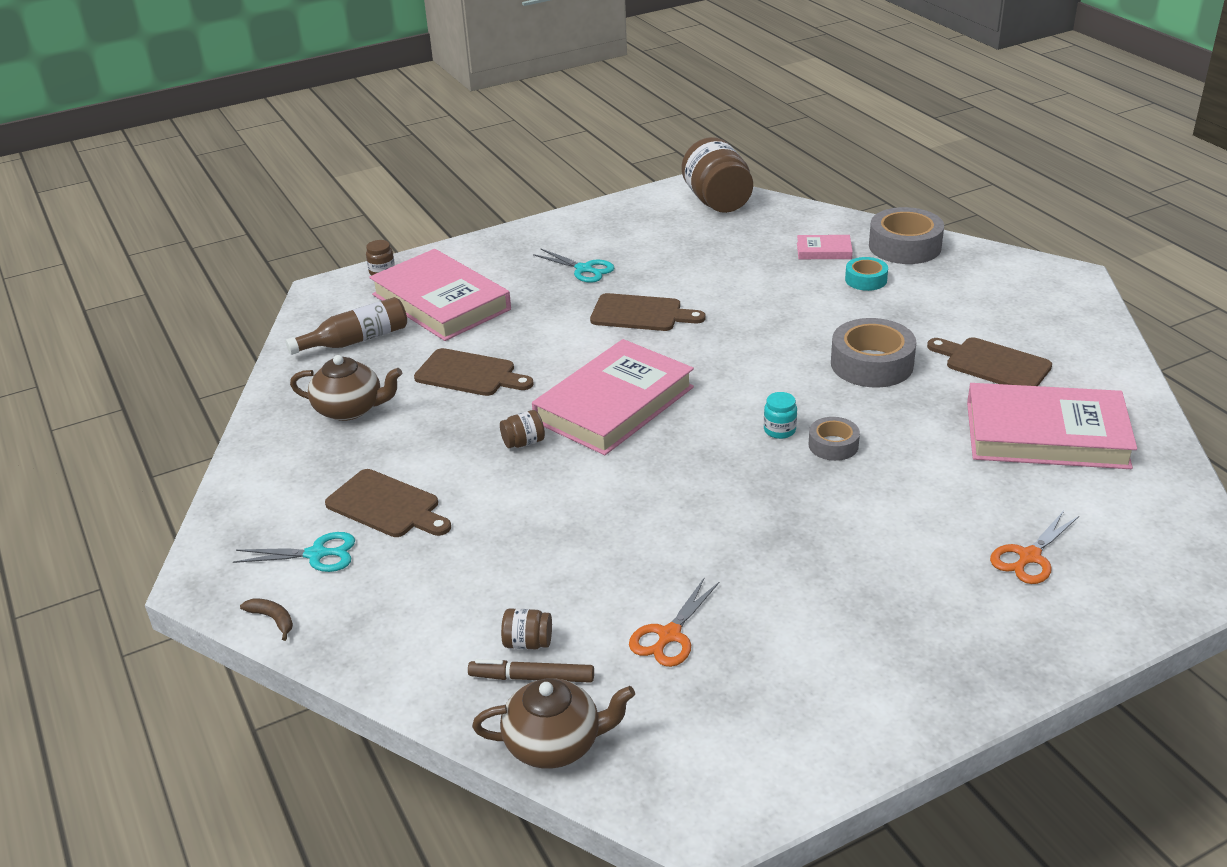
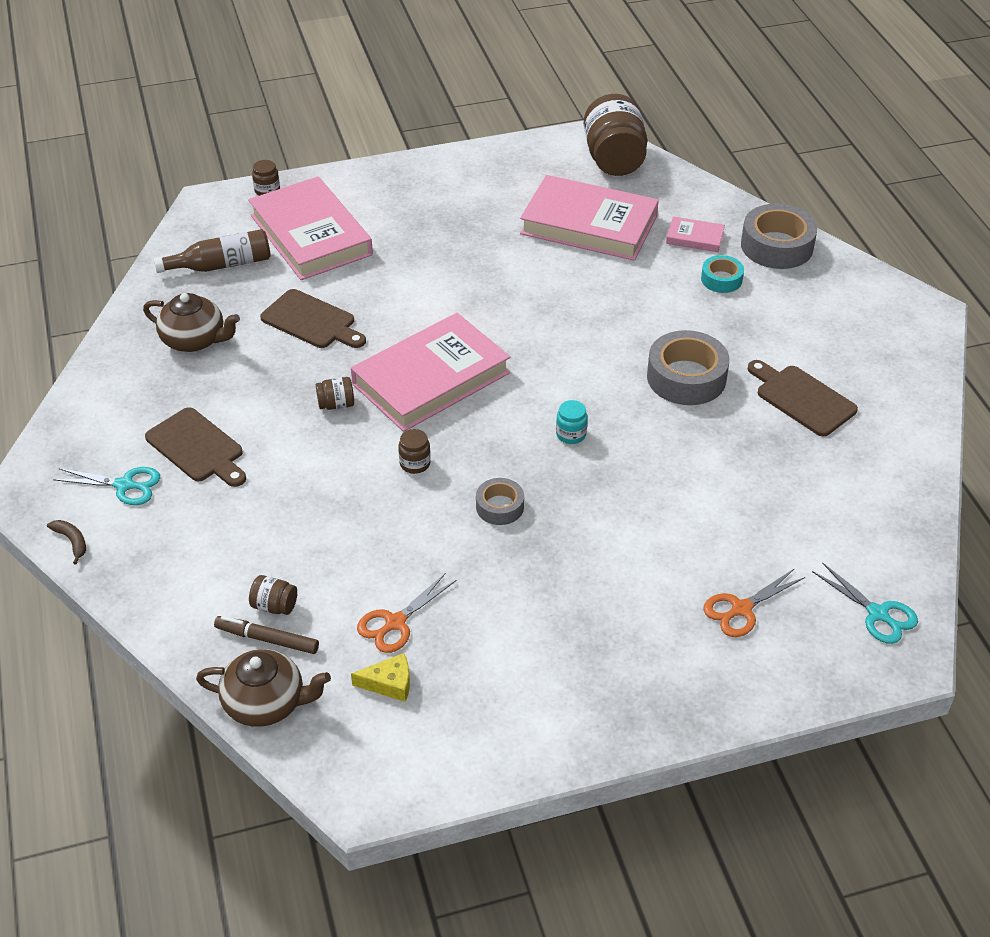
camera: 10 degrees right, 10 degrees up
(584, 269) = (456, 220): turquoise scissors -> turquoise scissors (877, 614)
(629, 482) = (415, 463): none -> brown jar
(641, 313) = (491, 281): brown cutting board -> none
(687, 697) = (389, 683): none -> yellow cheese
(833, 445) = (613, 459): grey tape -> grey tape (500, 507)
(1046, 434) = (816, 485): pink book -> pink book (589, 224)

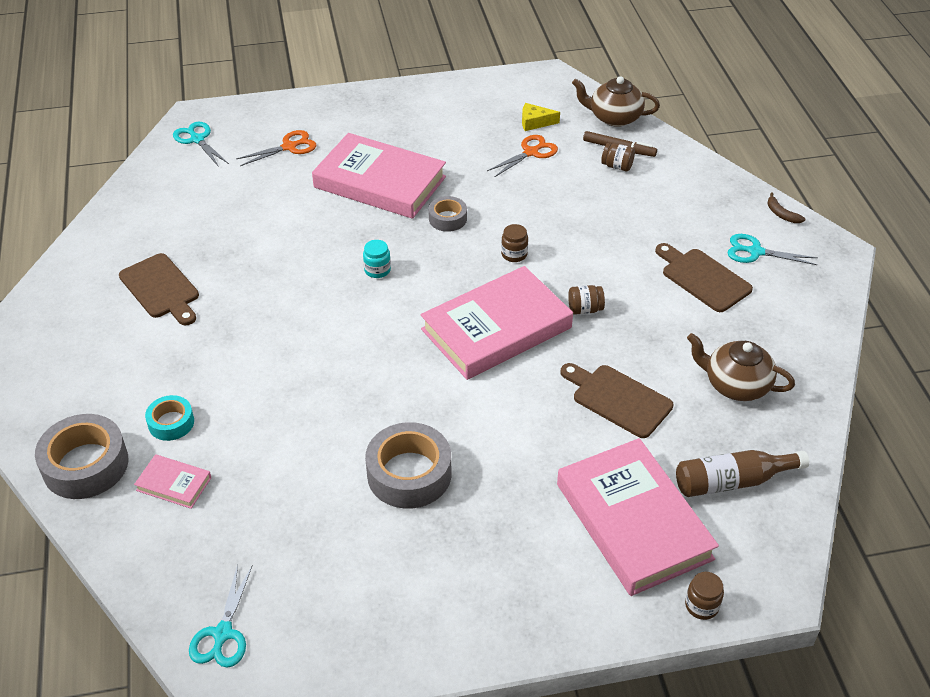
camera: 175 degrees left, 0 degrees up
(589, 224) = (292, 514): pink book -> pink book (379, 182)
(614, 159) = (223, 633): brown jar -> turquoise scissors
(686, 377) = (256, 315): grey tape -> grey tape (409, 474)

